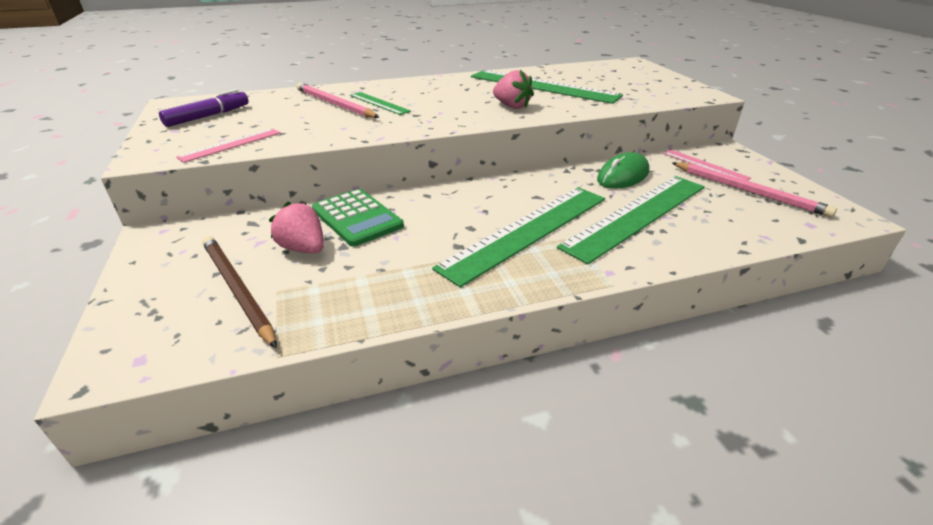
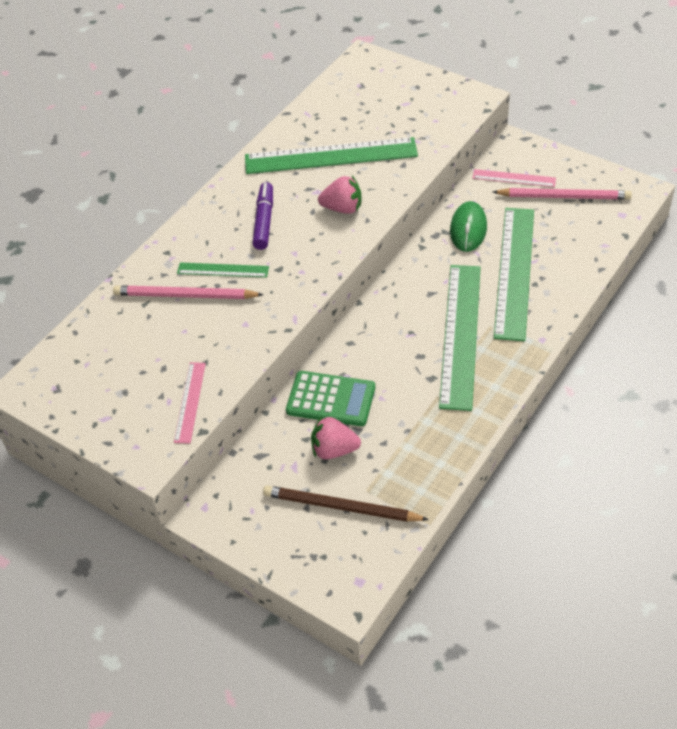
camera: 35 degrees left, 15 degrees up
(208, 116) = (98, 383): purple marker -> purple marker (264, 221)

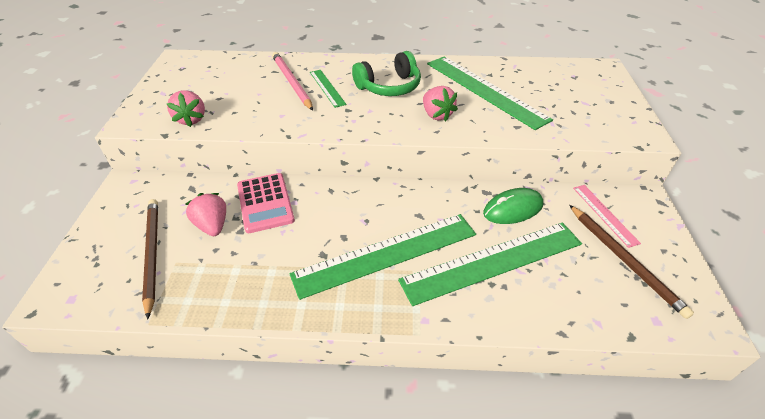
camera: 55 degrees right, 5 degrees down
(190, 402) = (191, 119): pink ruler -> pink strawberry
(264, 221) = (389, 87): purple marker -> green headphones
(331, 399) = (265, 203): green calculator -> pink calculator
(564, 196) = (624, 260): pink pencil -> brown pencil

